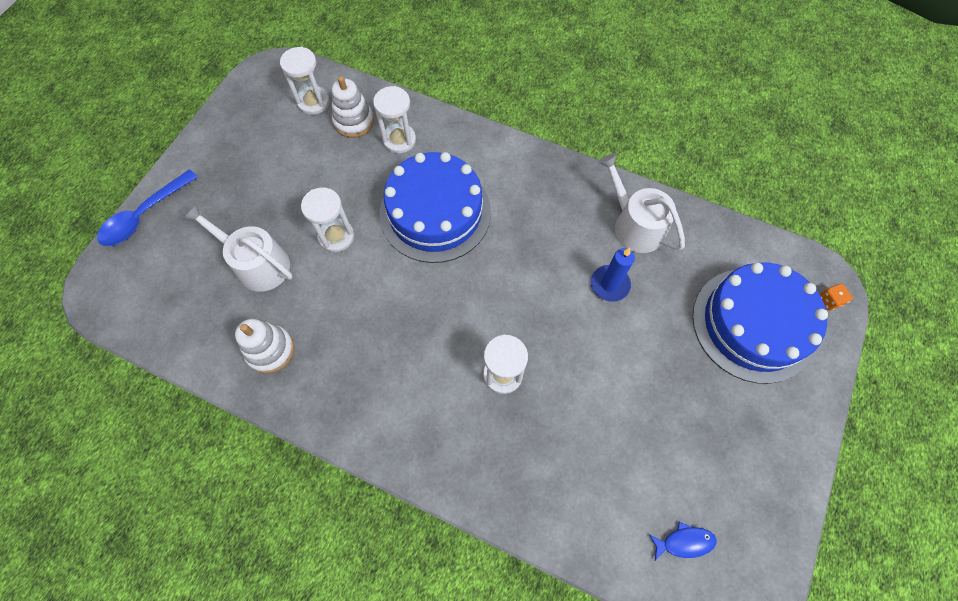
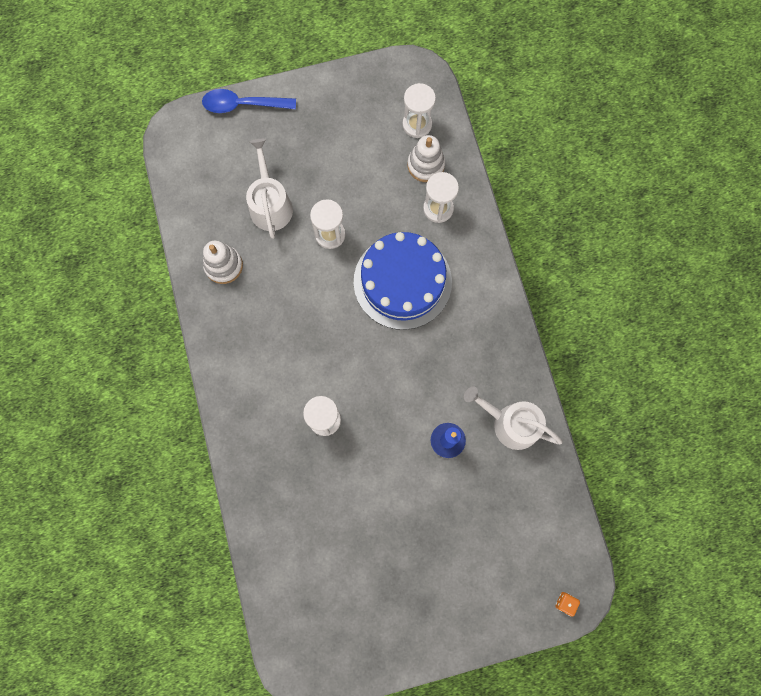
camera: 50 degrees right, 10 degrees up
(634, 225) = (510, 423): white watering can -> white watering can turned 75 degrees counterclockwise
(684, 542) = (309, 610): blue fish -> none
(753, 324) = (499, 560): blue cake -> none

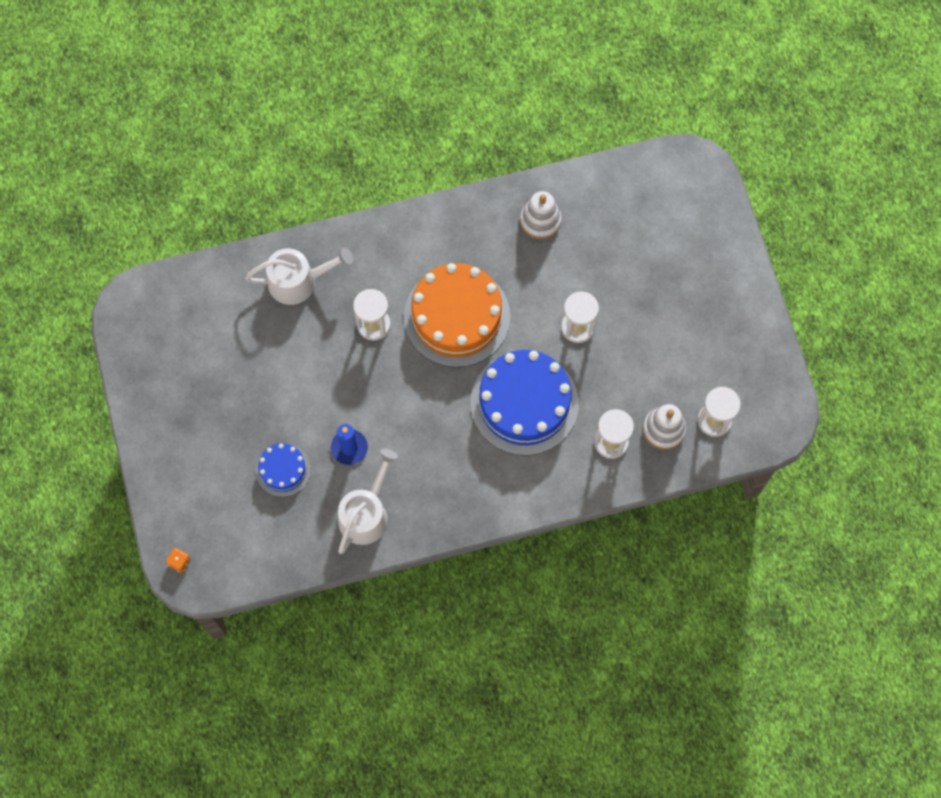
camera: 90 degrees right, 5 degrees down
(243, 105) = (730, 233): blue spoon -> none
(270, 204) = (611, 265): white watering can -> white watering can (298, 281)
(318, 342) = (457, 316): none -> orange cake
(470, 503) = (283, 470): none -> blue cake

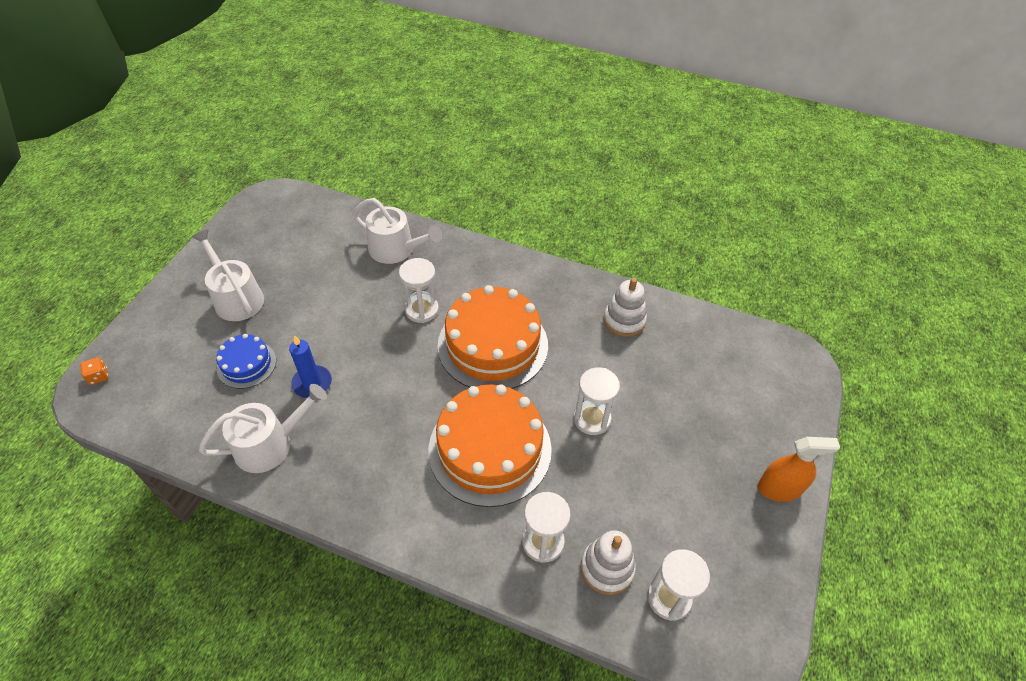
camera: 35 degrees right, 20 degrees down
(211, 422) = (236, 298): none -> white watering can
(524, 403) = (490, 449): blue cake -> orange cake
(738, 290) = (779, 488): none -> orange spray bottle

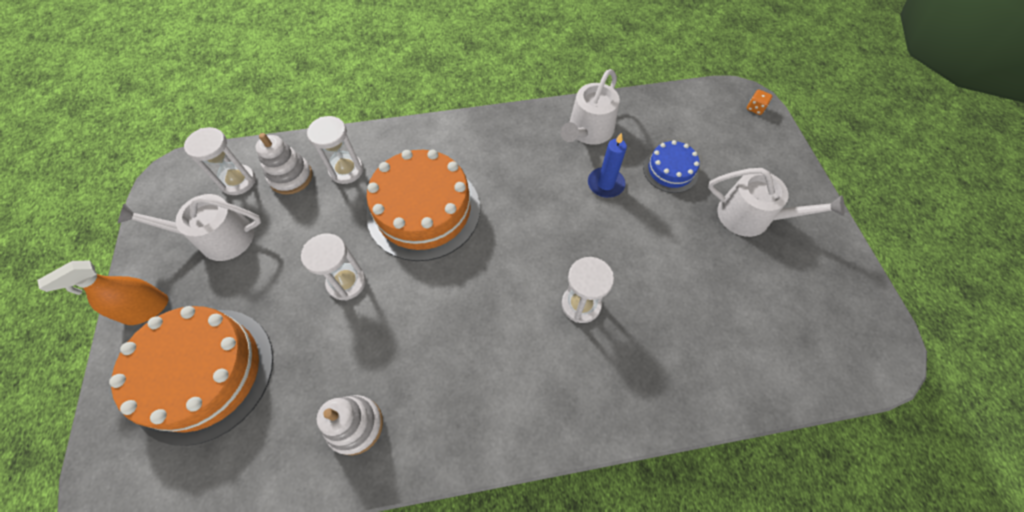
camera: 150 degrees right, 10 degrees up
(396, 249) = (675, 366): white watering can -> white watering can (219, 238)
(493, 345) = (483, 306): orange cake -> orange cake (204, 373)

